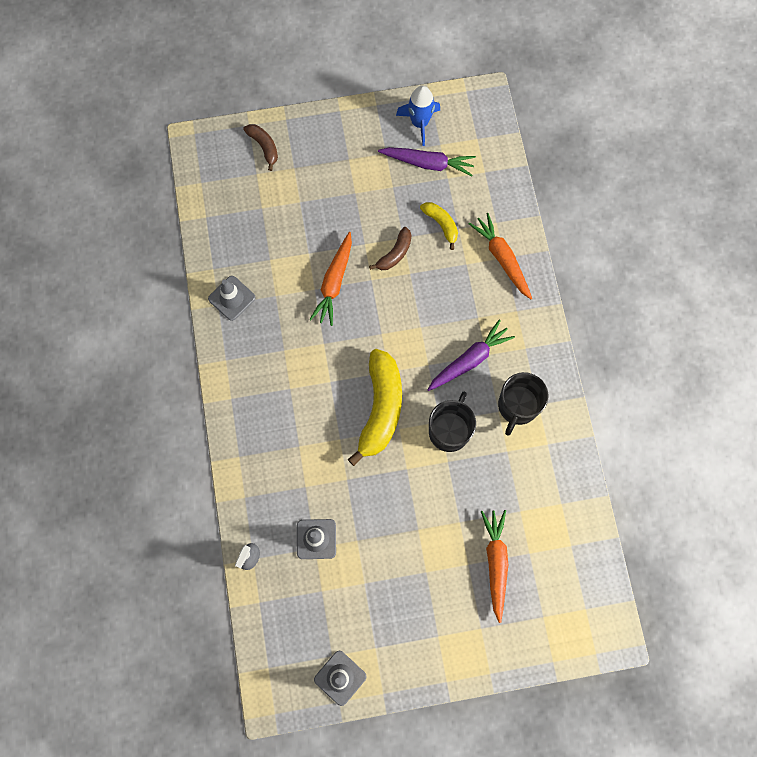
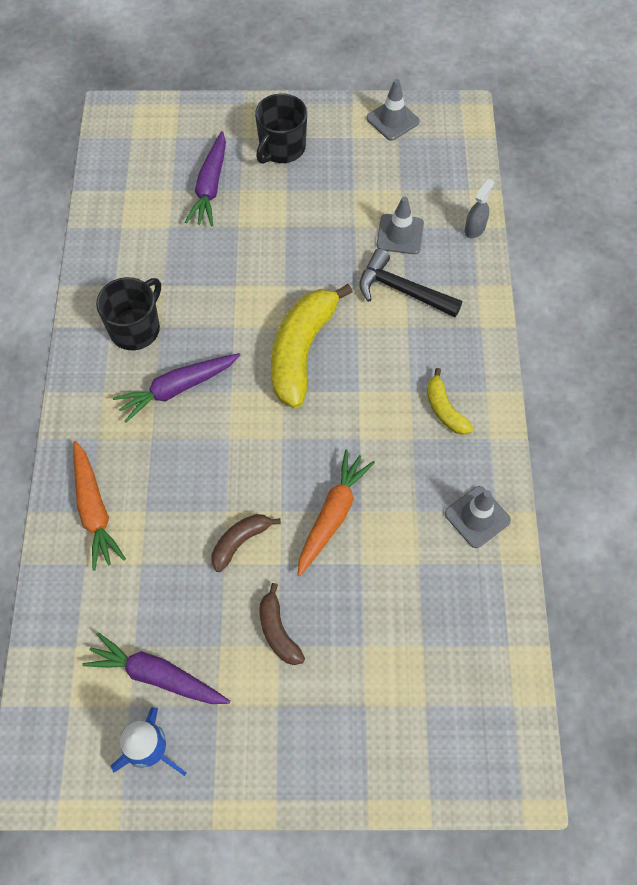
camera: 170 degrees left, 10 degrees down
(264, 147) = (408, 752): brown banana -> brown banana (278, 631)
(308, 480) = (401, 290): none -> black hammer
(441, 225) = (164, 573): yellow banana -> yellow banana (444, 409)
(449, 430) = (224, 315): black mug -> black mug (281, 148)
(495, 562) = (210, 187): orange carrot -> purple carrot

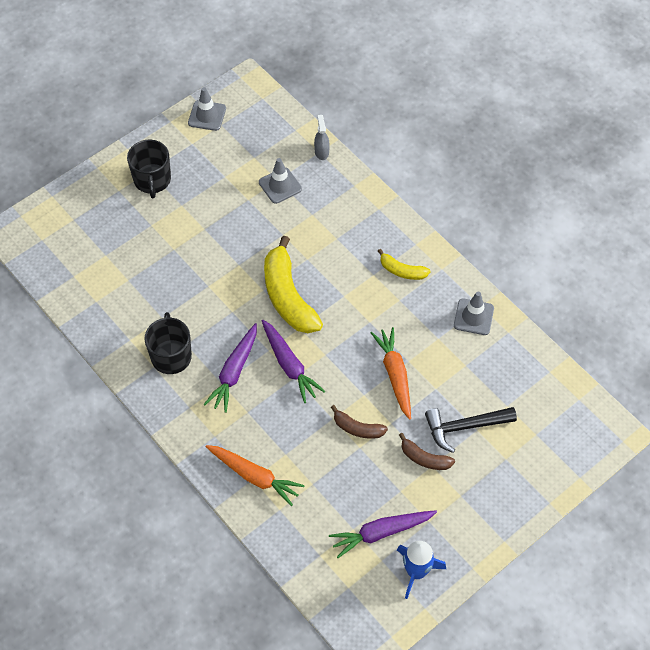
camera: 40 degrees left, 5 degrees down
(210, 187) = (130, 236): purple carrot -> purple carrot (289, 365)
(240, 541) = (357, 428): brown banana -> brown banana turned 75 degrees counterclockwise
(401, 290) = (313, 219): black hammer -> black hammer (464, 427)

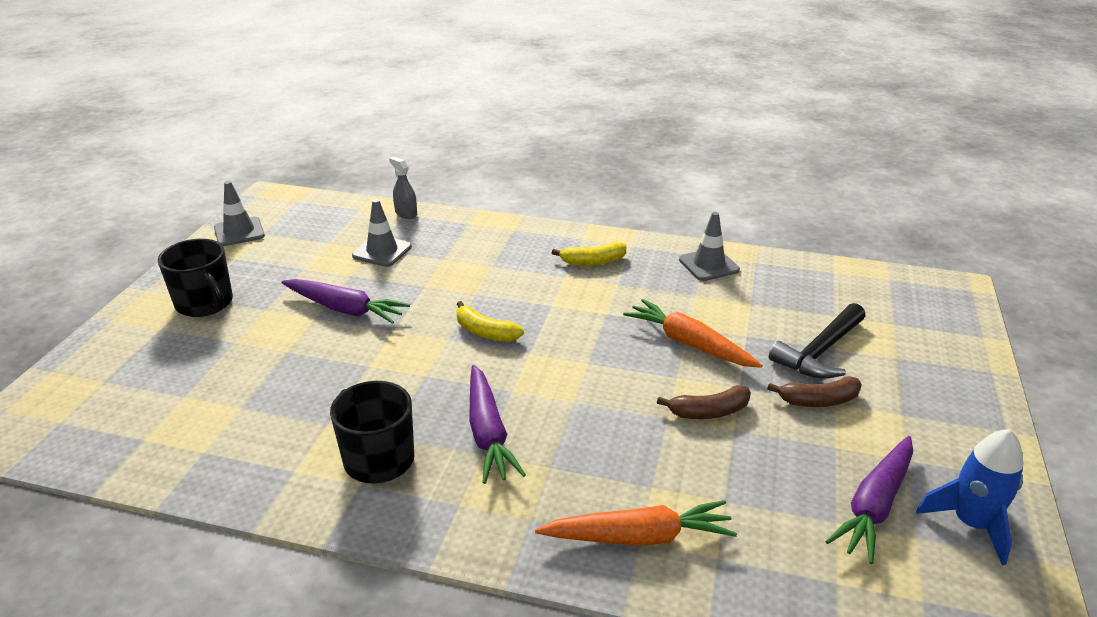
camera: 35 degrees left, 25 degrees down
(288, 296) = (485, 332): yellow banana -> yellow banana, size x0.51
(289, 365) = (555, 392): purple carrot -> purple carrot (345, 309)

